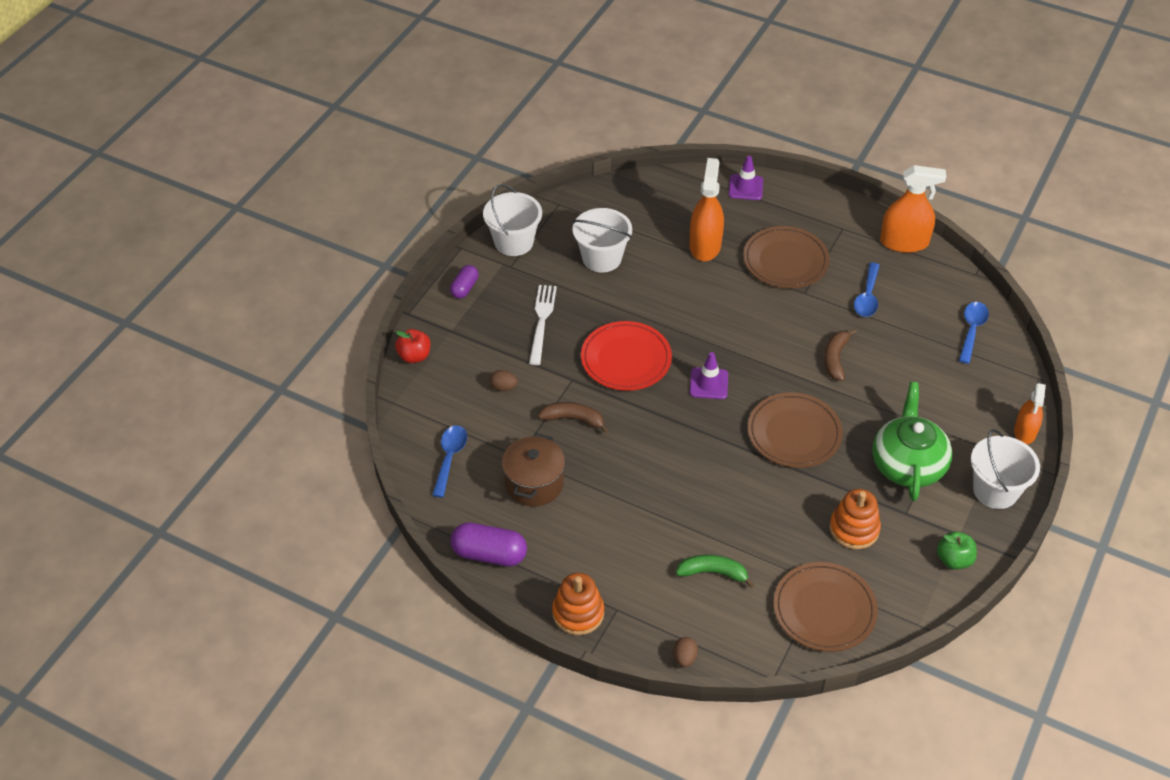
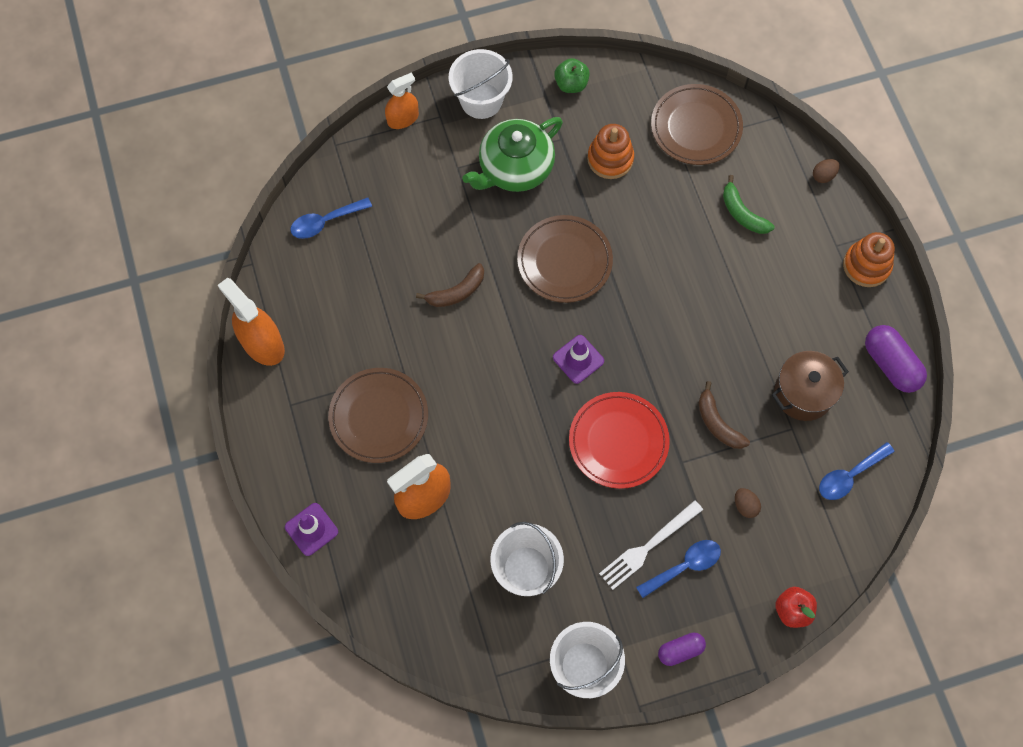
camera: 135 degrees left, 20 degrees up
(867, 297) = (361, 321): blue spoon -> blue spoon (684, 566)

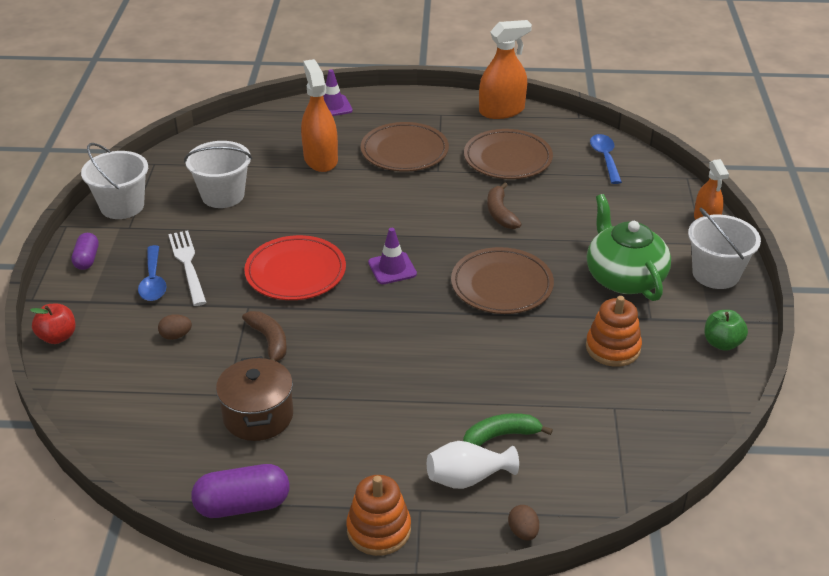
camera: 110 degrees right, 30 degrees down
(696, 127) = (634, 430): brown plate -> brown plate (507, 158)
(717, 423) = (269, 342): brown banana -> brown banana turned 75 degrees clockwise
(793, 223) = (467, 478): none -> white vase
(849, 476) = (147, 422): blue spoon -> none

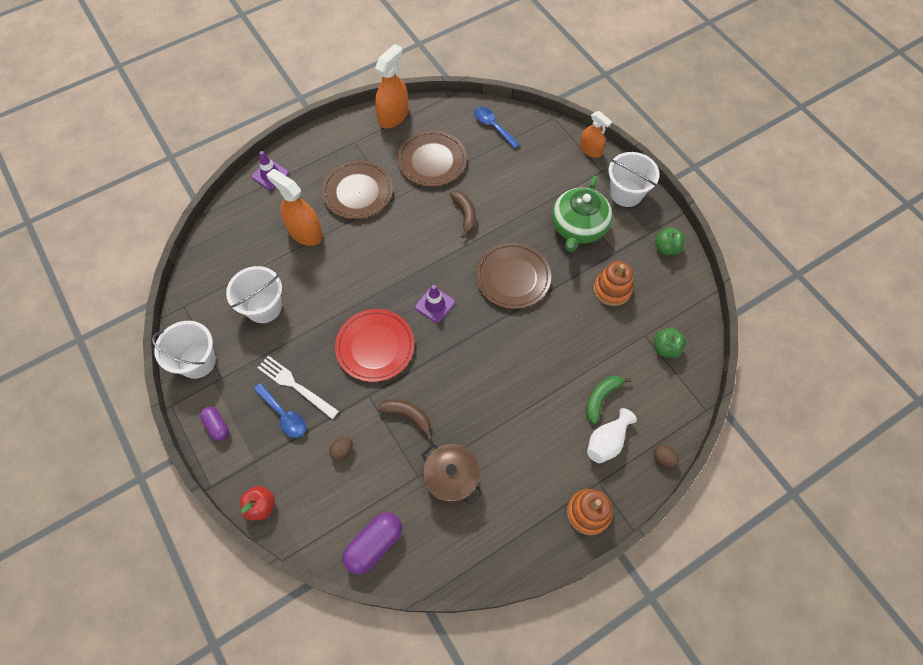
camera: 35 degrees left, 25 degrees up
(243, 505) = (499, 551): purple capsule -> purple capsule (374, 545)
(500, 213) = (465, 215): brown banana -> brown banana turned 150 degrees counterclockwise
(624, 278) = (578, 227): green teapot -> green teapot turned 105 degrees counterclockwise
(630, 432) = (666, 348): none -> green apple

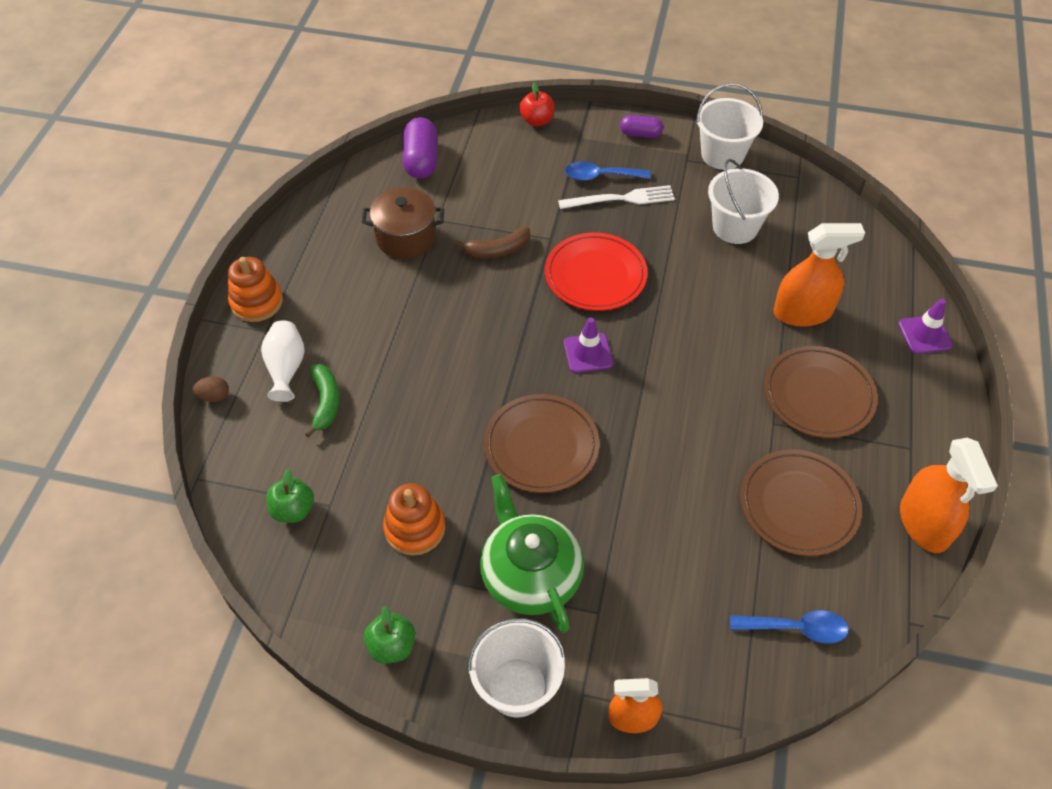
camera: 135 degrees right, 10 degrees down
(342, 451) = (521, 190): brown egg -> none
(465, 215) = (676, 472): brown banana -> none

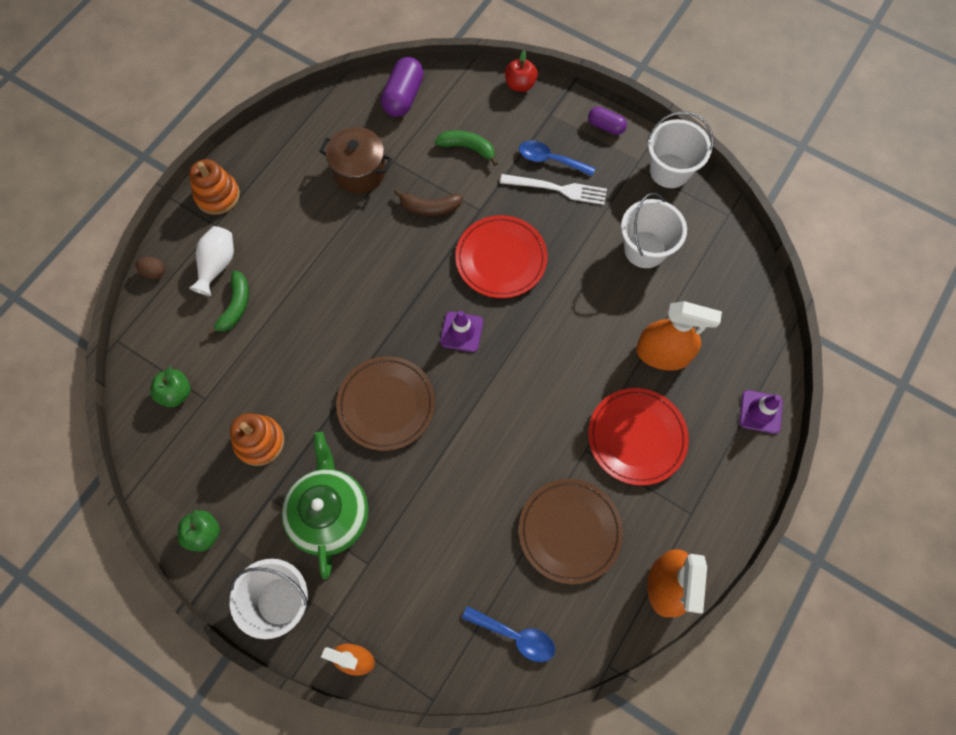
camera: 20 degrees right, 15 degrees up
(511, 187) = (468, 148): none -> green banana
(818, 395) = (636, 437): brown plate -> red plate

